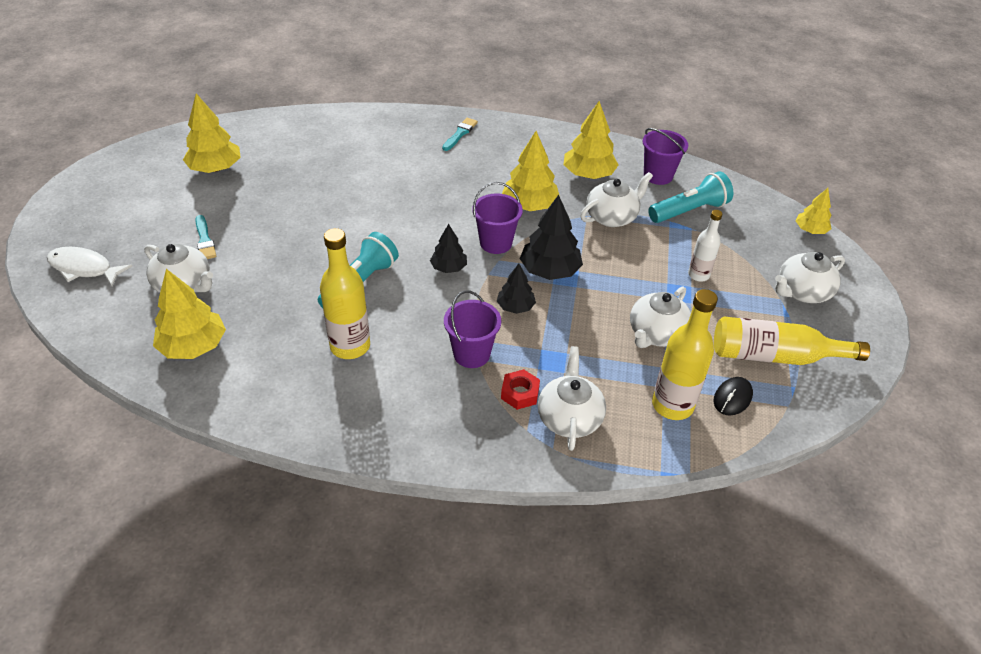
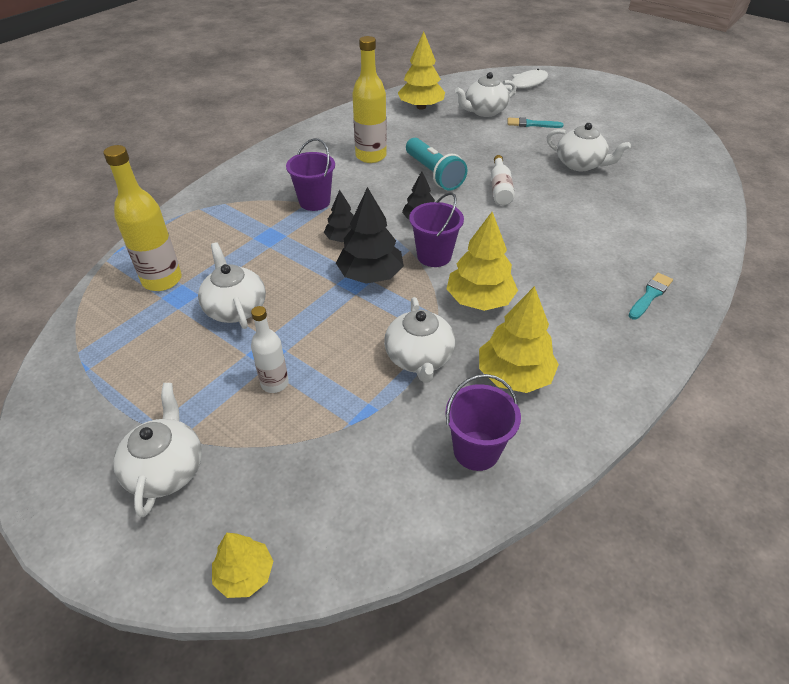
camera: 120 degrees right, 0 degrees up
(215, 168) = (631, 141): yellow tree -> none
(361, 231) = (500, 189): none -> white bottle
(460, 134) = (650, 295): turquoise brush -> turquoise brush turned 105 degrees counterclockwise
(520, 393) = (257, 210): red nut -> none
(569, 417) = (212, 224): white teapot -> white teapot (580, 164)
(689, 211) = (383, 442): turquoise flashlight -> none
(732, 398) = (126, 319): black mouse -> none
(775, 356) = (126, 379): yellow bottle -> none

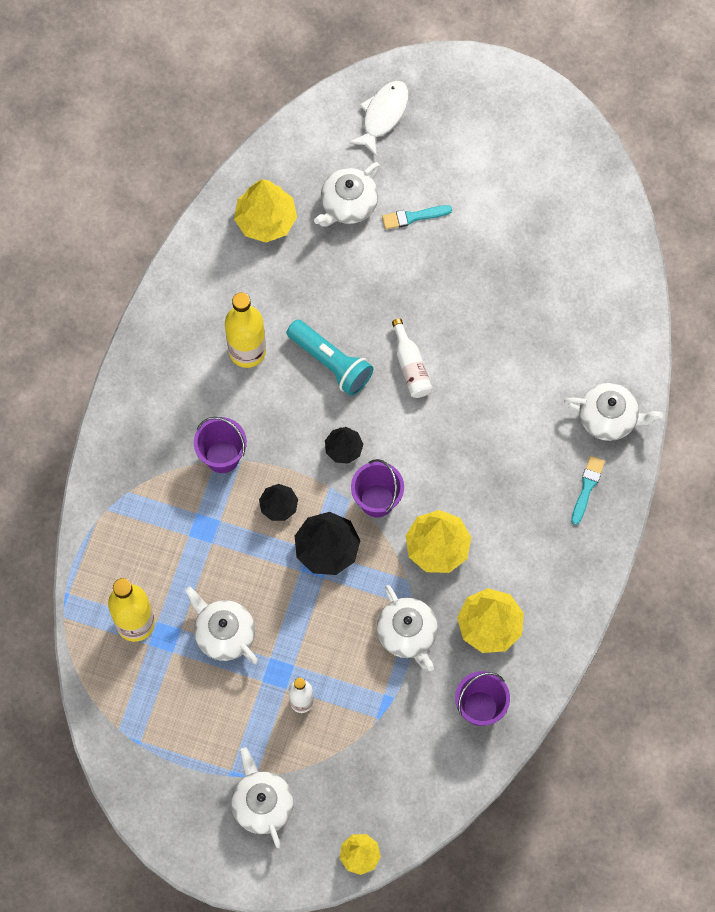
camera: 20 degrees left, 25 degrees up
(580, 164) = (487, 288): white teapot -> white teapot (609, 418)

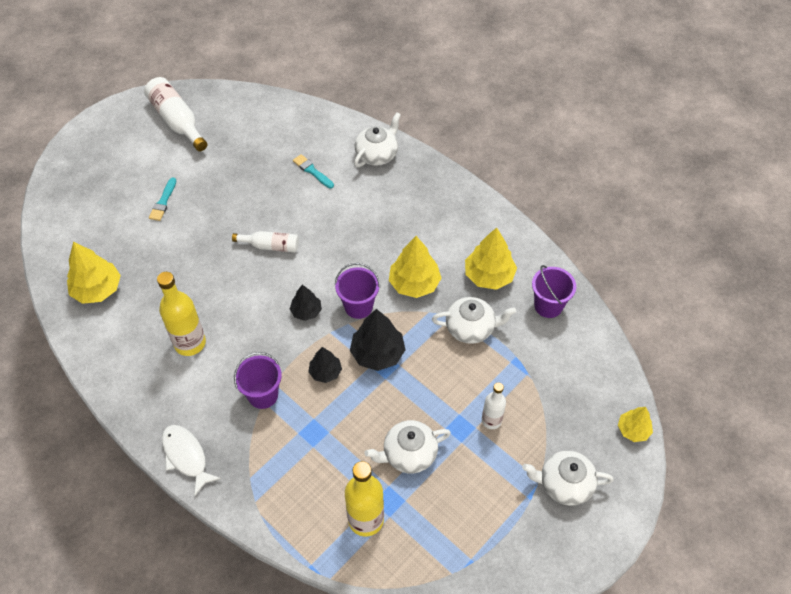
camera: 65 degrees left, 15 degrees down
(331, 362) = (235, 293): turquoise flashlight -> none
(348, 204) = (125, 235): white teapot -> none
(383, 115) = (77, 189): white fish -> white fish (186, 456)
(539, 161) = (177, 121): none -> white bottle
(587, 487) = (418, 184): turquoise brush -> turquoise brush (312, 171)

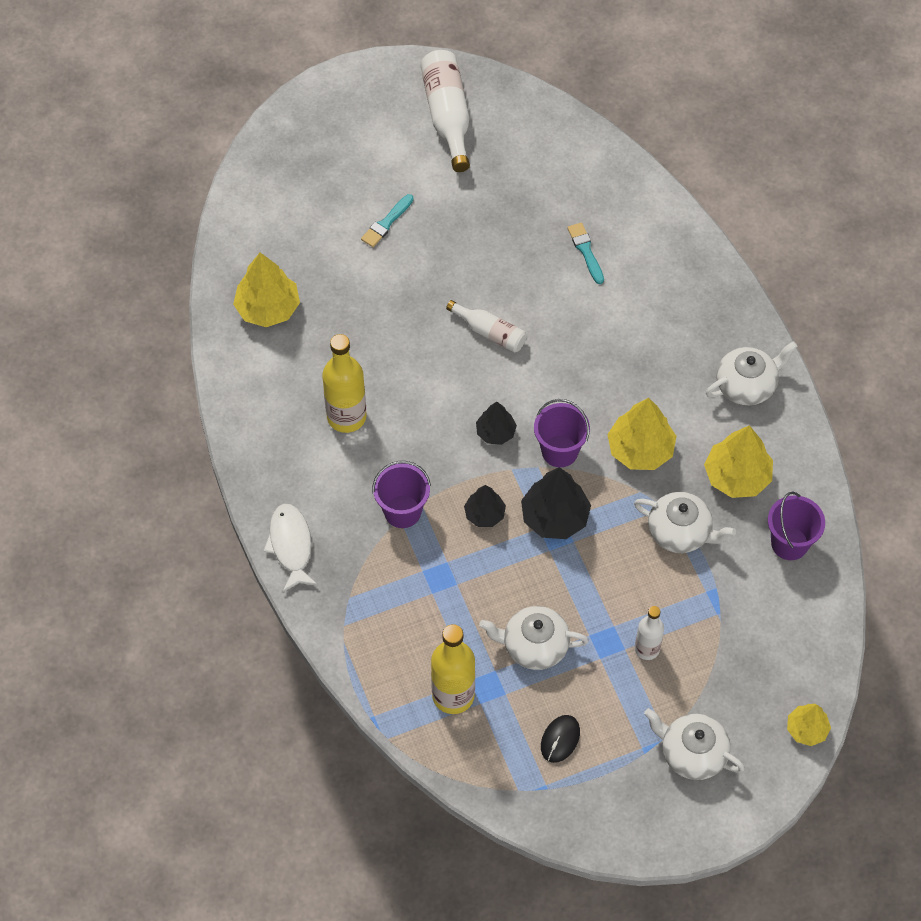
camera: 25 degrees right, 5 degrees up
(377, 154) = (679, 259): white teapot -> white teapot (746, 385)
(463, 517) = (560, 739): none -> black mouse

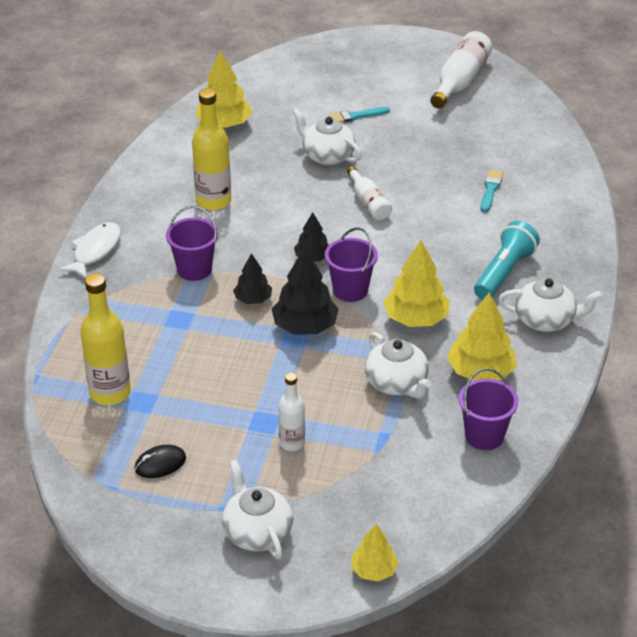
camera: 35 degrees right, 20 degrees down
(534, 646) = (204, 395): white teapot -> white teapot (327, 156)
(672, 349) = (504, 272): none -> turquoise flashlight

